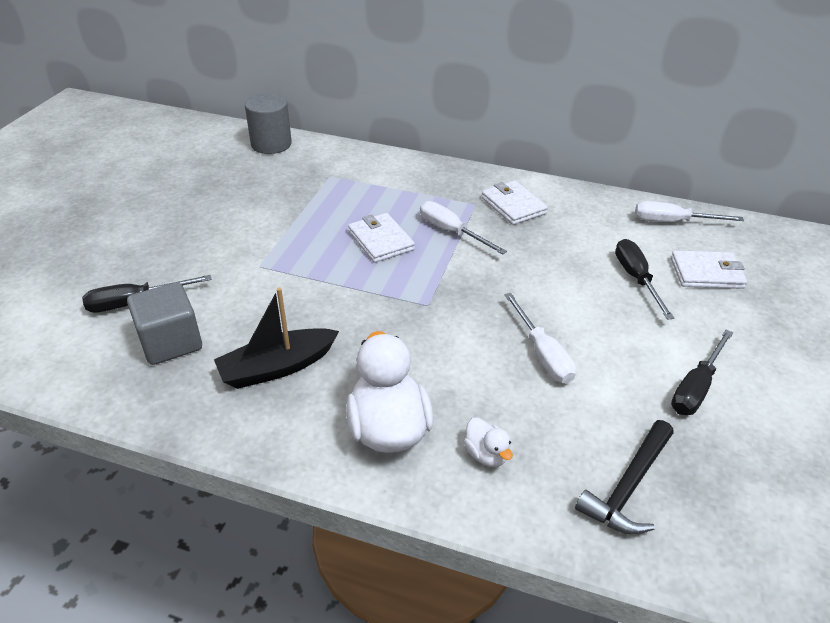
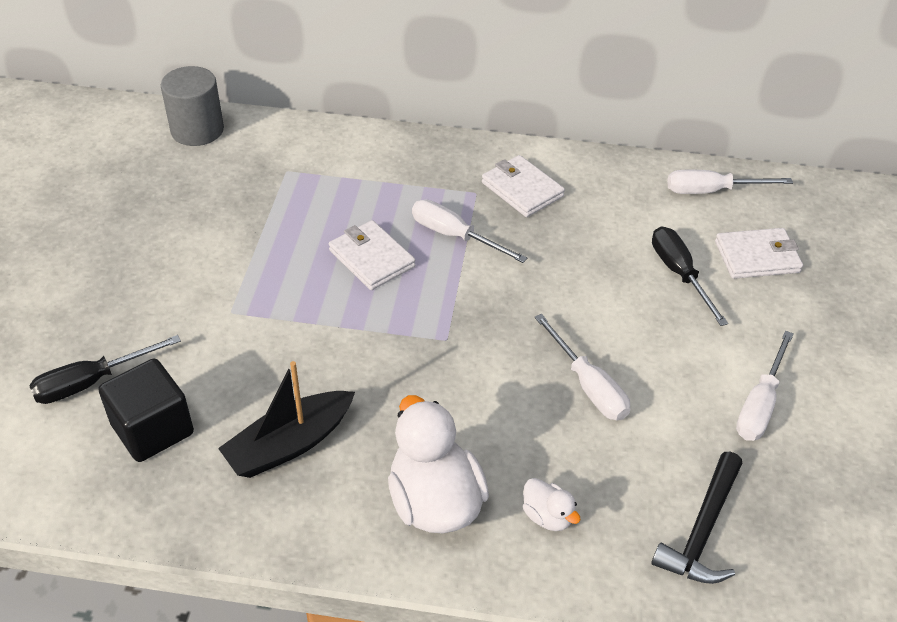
camera: 10 degrees left, 5 degrees up
(171, 342) = (153, 429): grey cube -> black cube
(696, 387) = (759, 404): black screwdriver -> white screwdriver

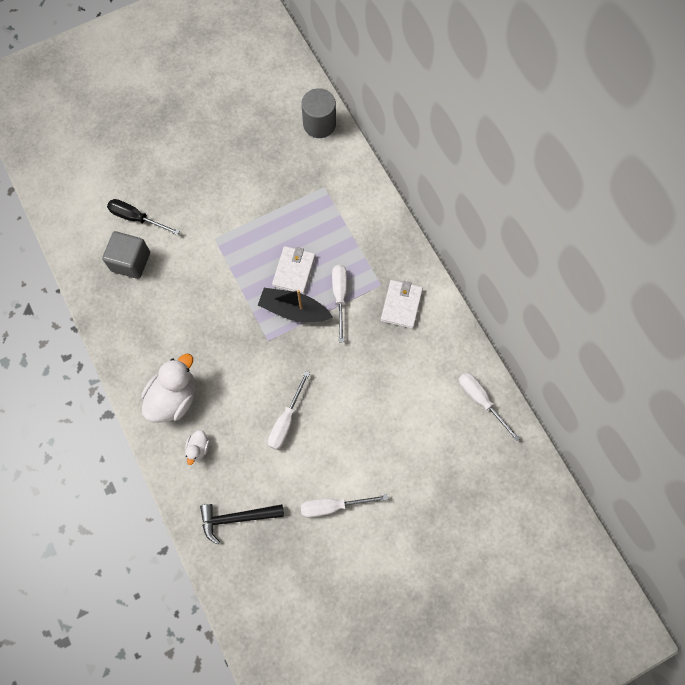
camera: 55 degrees right, 25 degrees up
(153, 429) = (131, 262): black cube -> grey cube
(289, 444) = (161, 320): black boat -> black boat (294, 310)
(679, 274) = (397, 420): black screwdriver -> none
(757, 257) = (443, 452): white wallet -> none

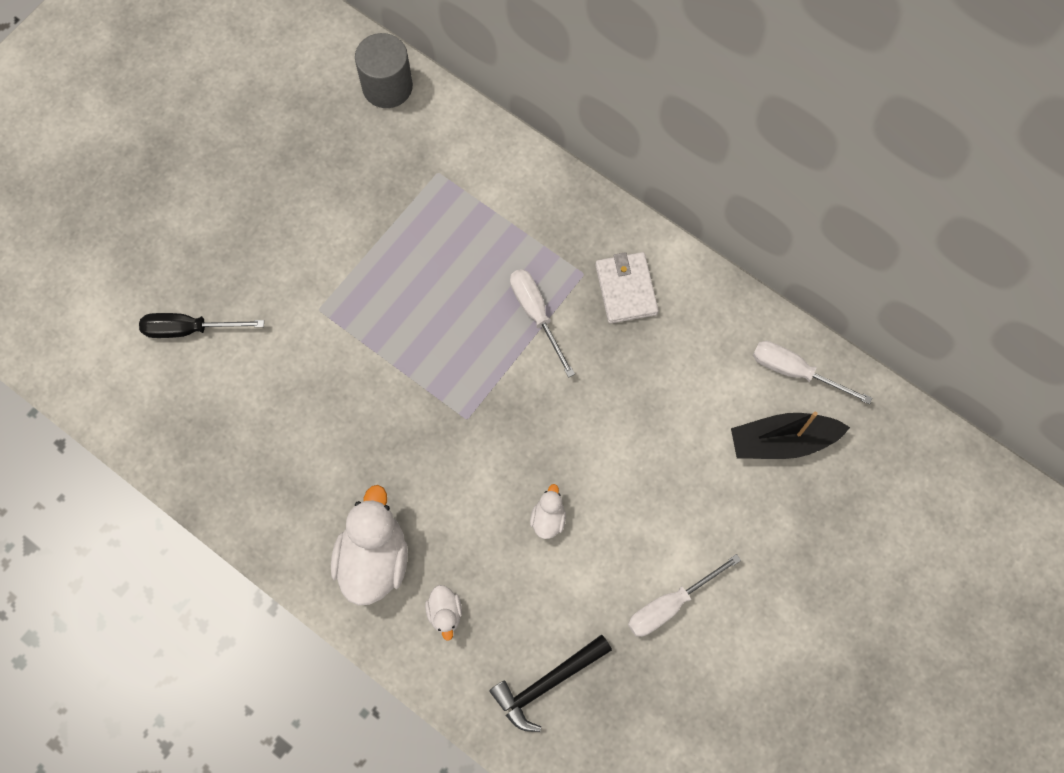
camera: 25 degrees left, 0 degrees up
(131, 262) = (213, 395): grey cube -> none
(286, 421) = (548, 518): white screwdriver -> white duck
(294, 271) = (455, 307): white wallet -> none
(294, 310) = (482, 361): black boat -> black boat (782, 441)

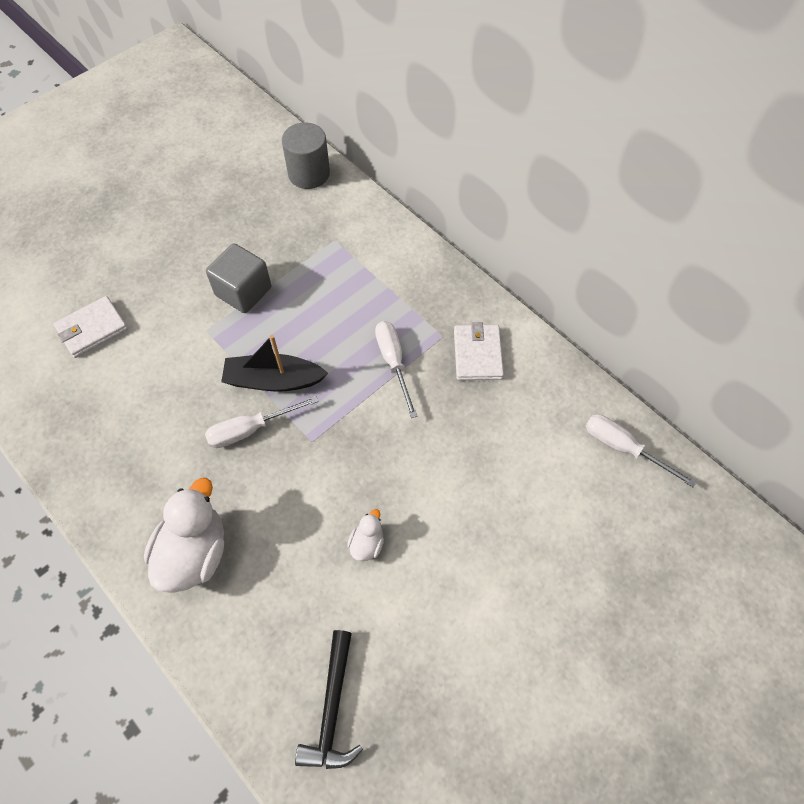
camera: 10 degrees right, 10 degrees down
(189, 329) = (92, 329): black screwdriver -> white wallet
(348, 255) = (243, 291): none -> grey cube
(445, 613) = (248, 617): white duck -> none
(547, 683) = (332, 708): black hammer -> black hammer turned 60 degrees counterclockwise
(670, 604) = (470, 649): white screwdriver -> white screwdriver (250, 429)
(782, 441) = (604, 509): black boat -> black boat (273, 380)

